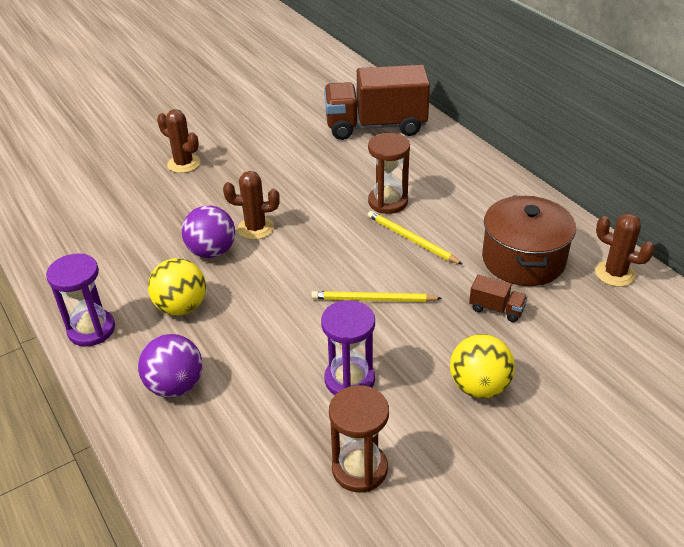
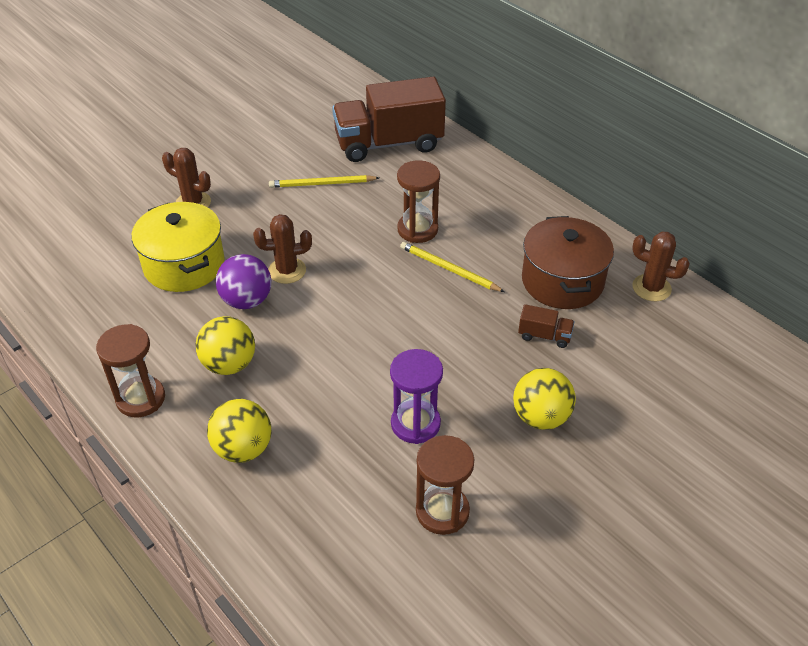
camera: 10 degrees left, 5 degrees up
(91, 330) = (141, 398): purple hourglass -> brown hourglass
(162, 216) = (184, 265): none -> yellow pot
(175, 386) = (243, 449): purple ball -> yellow ball
(373, 299) = (422, 337): yellow pencil -> yellow pencil (322, 184)

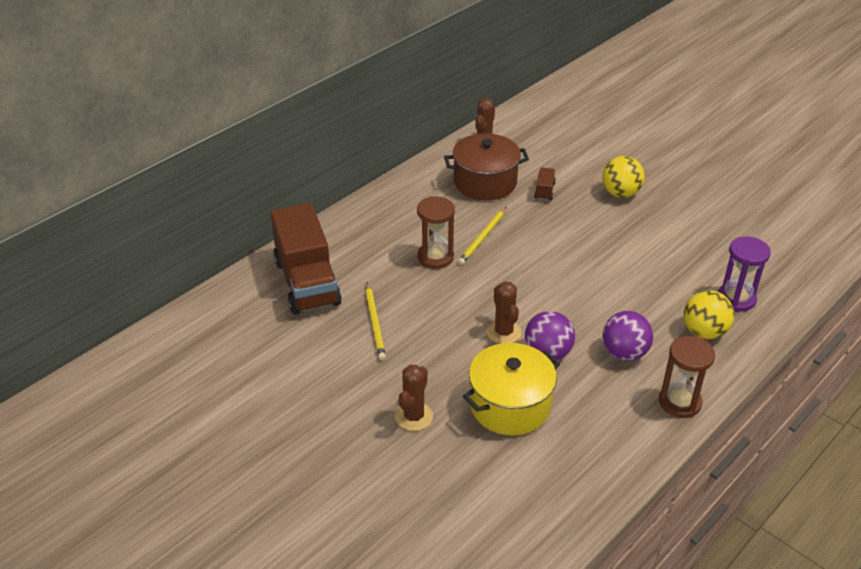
camera: 95 degrees left, 5 degrees down
(229, 364) = (624, 353): yellow ball -> purple ball
(415, 424) = (647, 247): purple hourglass -> purple hourglass (736, 299)
(442, 511) = (713, 233): brown hourglass -> none

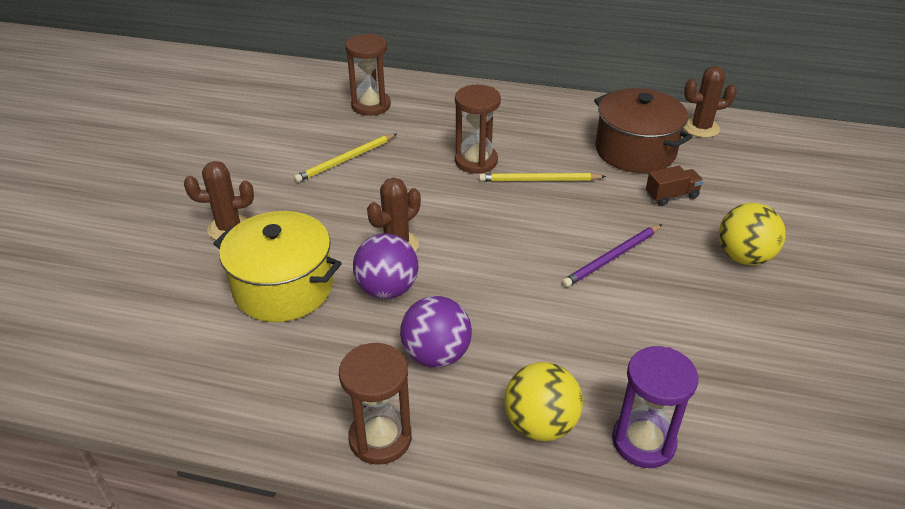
camera: 60 degrees right, 0 degrees up
(307, 282) = (371, 105): brown truck -> brown hourglass
(585, 243) = (612, 258): none -> purple pencil

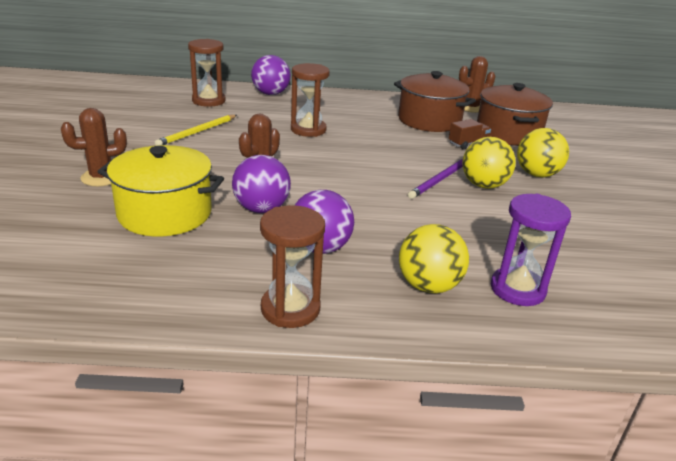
camera: 15 degrees left, 10 degrees down
(448, 94) = (270, 94): none -> purple ball
(539, 180) = (363, 139): yellow pencil -> none
(665, 271) = (483, 185): none -> yellow ball
(734, 179) = (508, 133): none -> brown pot

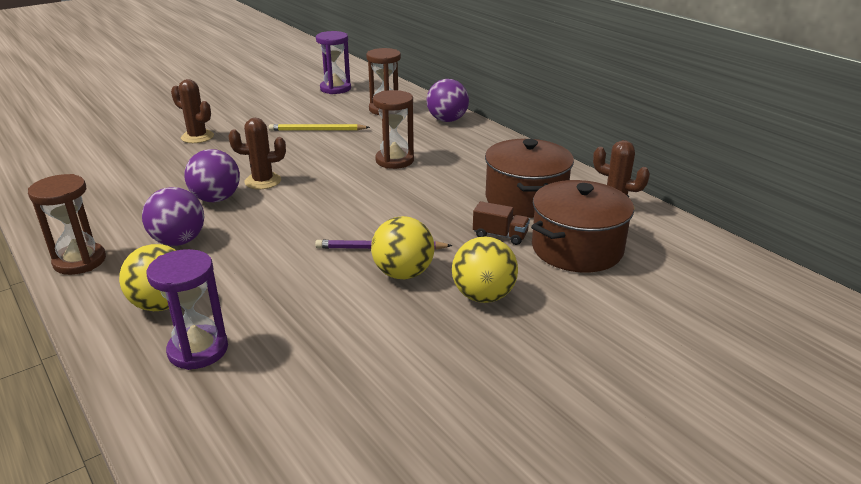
camera: 55 degrees right, 0 degrees up
(124, 99) = (335, 89): none -> purple hourglass
(165, 213) = (170, 174): yellow pot -> none

